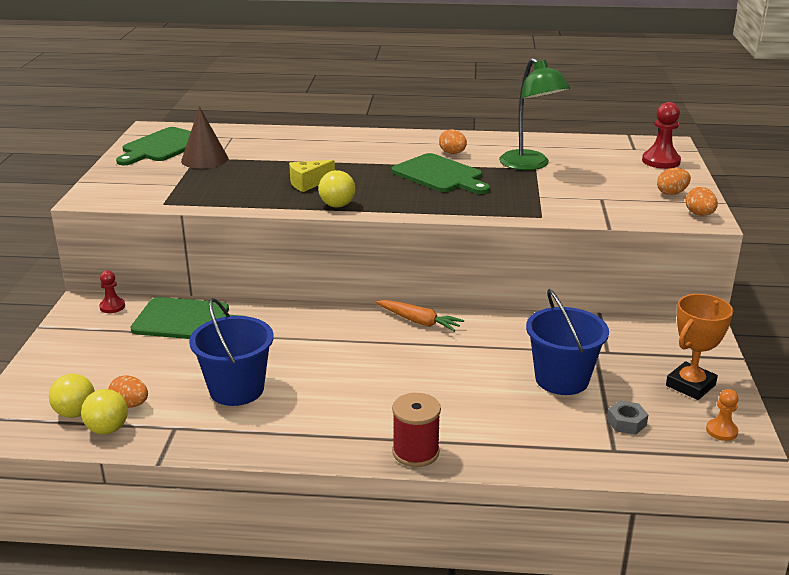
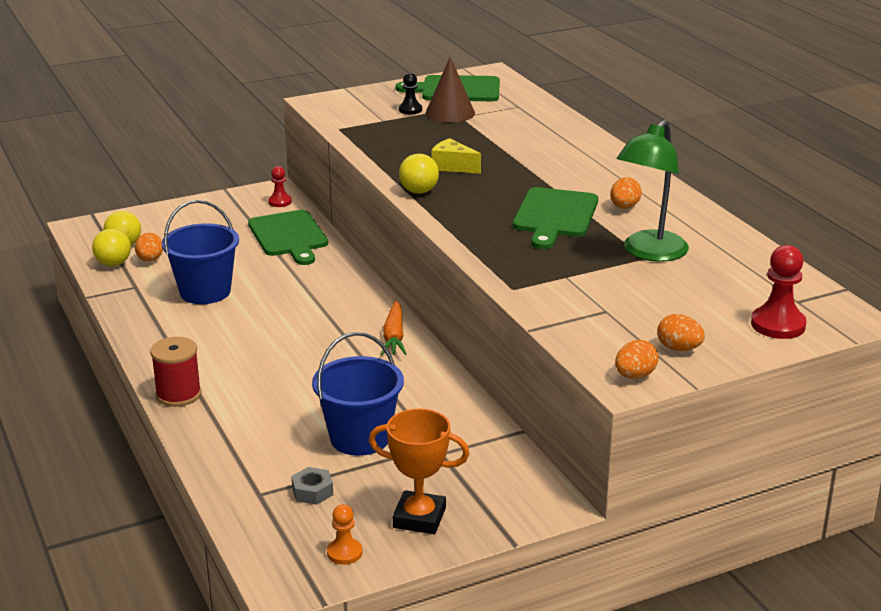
camera: 60 degrees right, 0 degrees up
(173, 170) = (410, 110): none -> black pawn

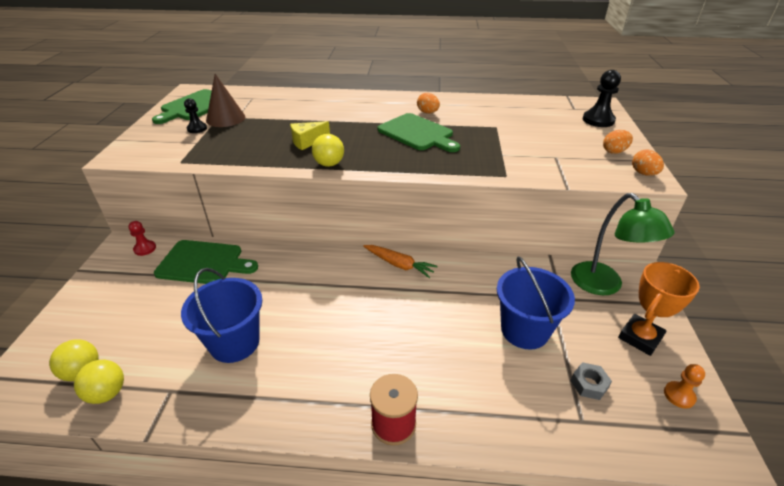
camera: 60 degrees left, 10 degrees up
(150, 260) = (135, 362): orange egg -> none
(649, 253) = (491, 124): green lamp -> green lamp (604, 285)
(778, 325) = (598, 120): red pawn -> black pawn

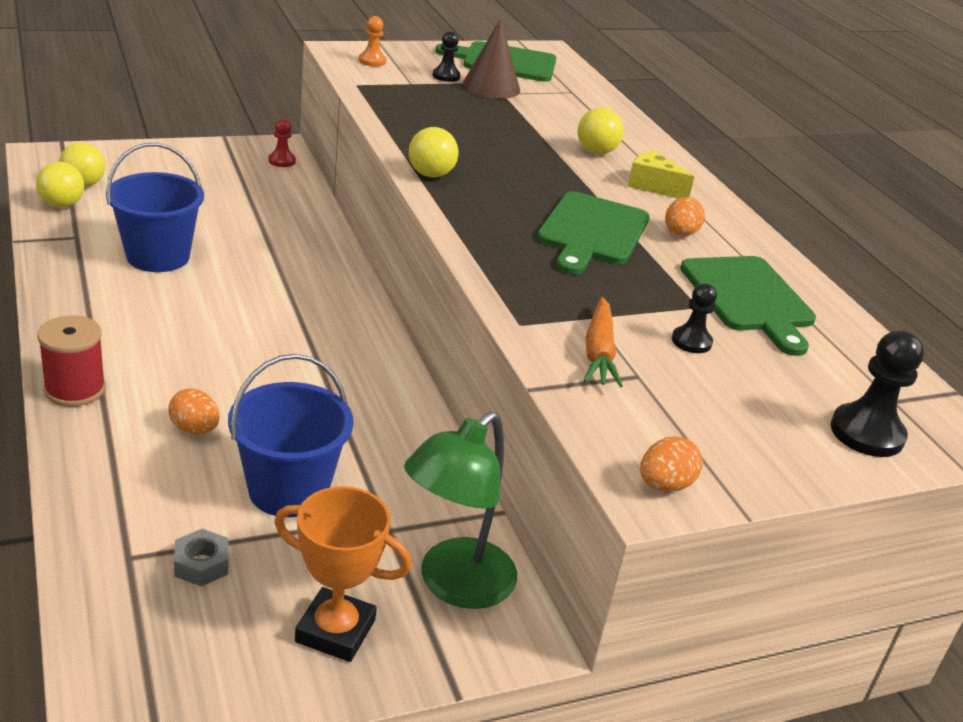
camera: 60 degrees right, 5 degrees down
(203, 263) = (280, 203): green cutting board -> green cutting board (749, 298)
(307, 142) = (479, 150): yellow cheese -> yellow cheese (653, 186)
(330, 110) = (596, 152): none -> yellow ball
(399, 264) = (370, 350): orange carrot -> orange carrot (599, 352)
(527, 136) = (691, 341): none -> black pawn
(614, 151) = (730, 450): orange egg -> orange egg (195, 429)
(679, 395) = (216, 675): orange pawn -> orange pawn (372, 61)

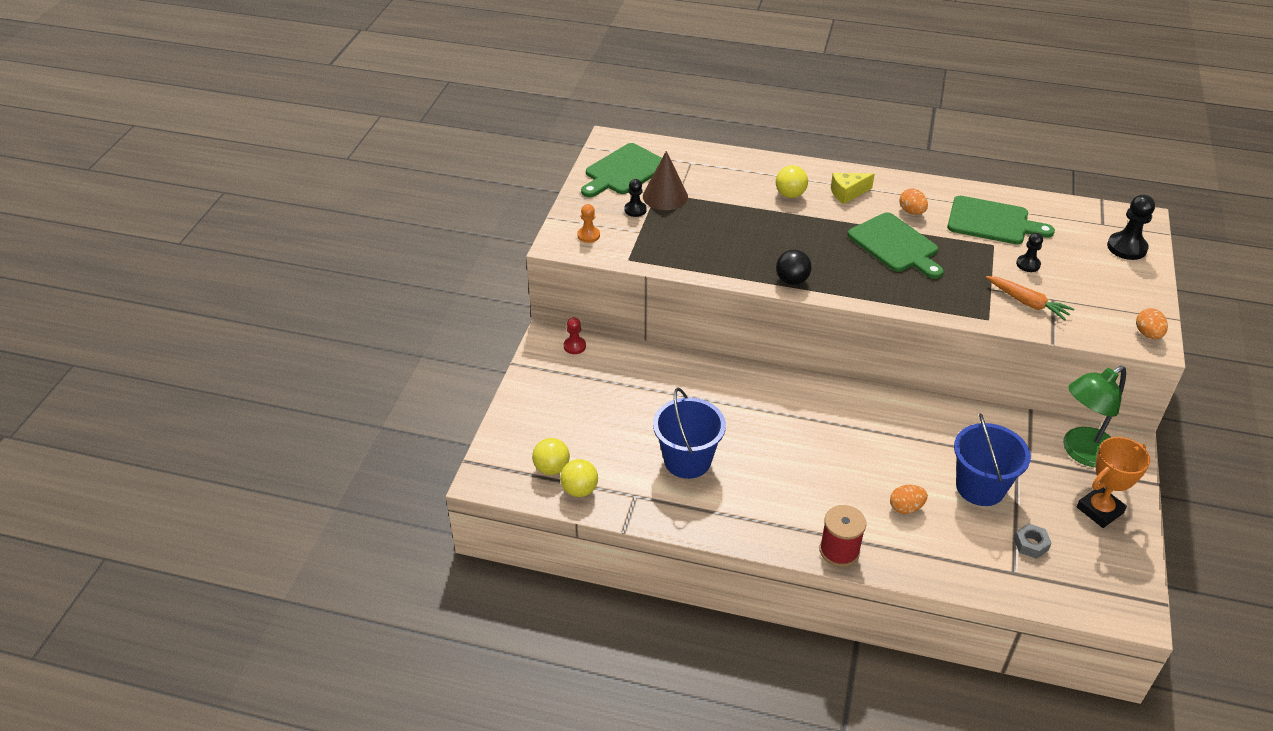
camera: 50 degrees left, 10 degrees up
(431, 175) = (792, 280): yellow ball -> black ball
(454, 585) = (1081, 452): green lamp -> green lamp turned 75 degrees clockwise

